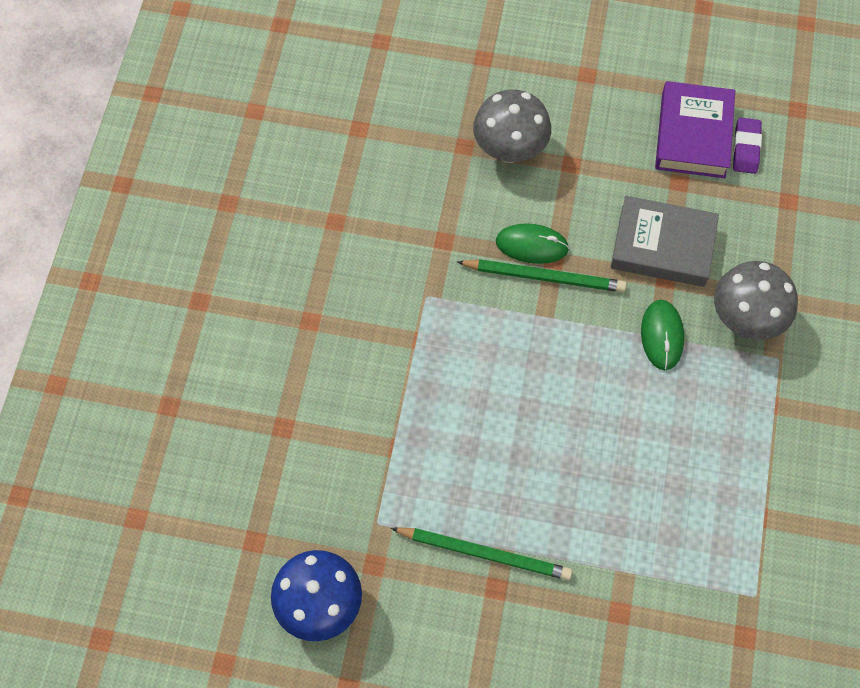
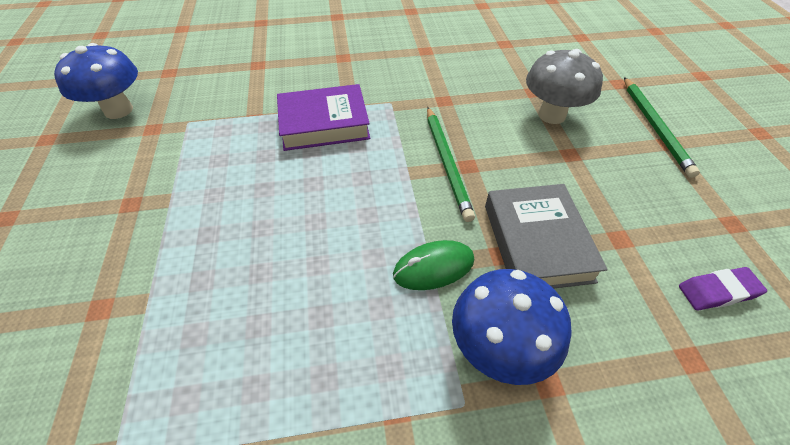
camera: 70 degrees right, 15 degrees down
(484, 553) = (164, 188): green pencil -> green pencil (655, 127)
(532, 245) = (472, 148): green mouse -> none
(693, 135) = (685, 237): purple book -> purple book (324, 124)
(745, 319) = (498, 348): grey mushroom -> blue mushroom

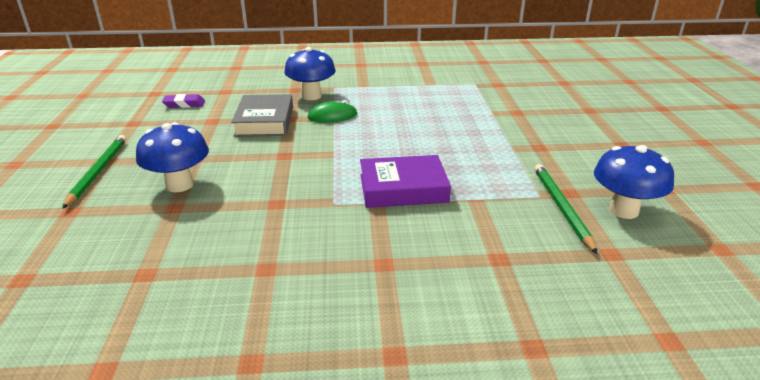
camera: 175 degrees left, 20 degrees down
(447, 163) = (300, 157): green pencil -> green pencil (561, 207)
(551, 115) = (180, 185): grey mushroom -> blue mushroom

